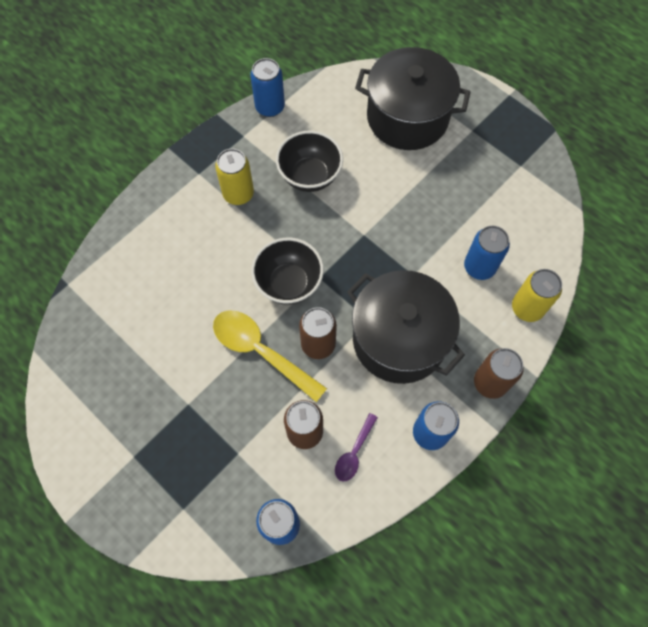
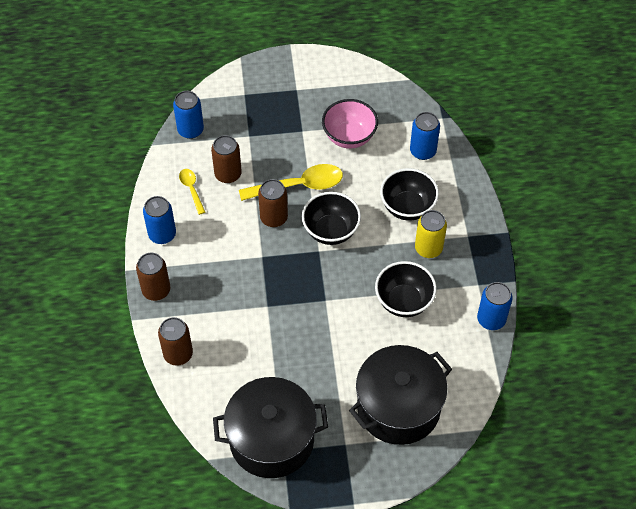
camera: 130 degrees right, 10 degrees down
(160, 351) = (349, 137): none -> pink bowl
(206, 240) = (407, 207): none -> black bowl
(354, 452) = (191, 189): purple spoon -> yellow spoon
(399, 339) = (233, 263): black pot -> black pot (271, 439)
(479, 267) = (234, 350): blue can -> blue can (423, 151)
(527, 308) = (178, 354): yellow can -> brown can

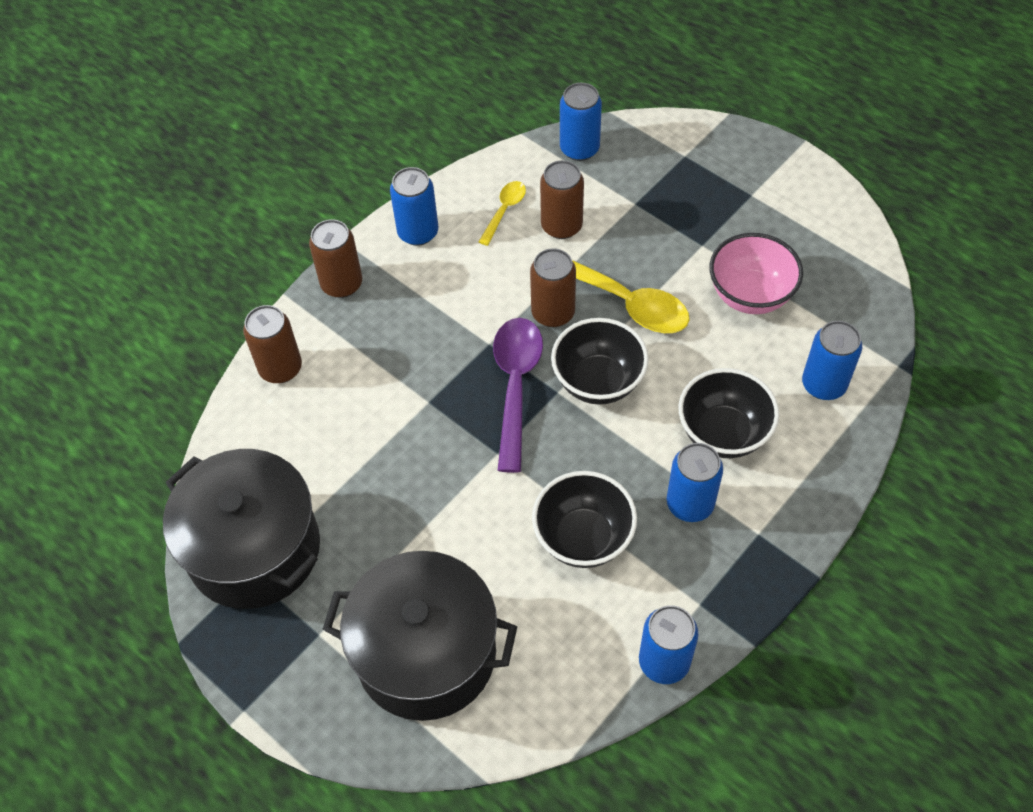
camera: 50 degrees right, 0 degrees up
(297, 264) = (515, 386): none -> purple spoon
(428, 248) = (690, 504): yellow can -> blue can

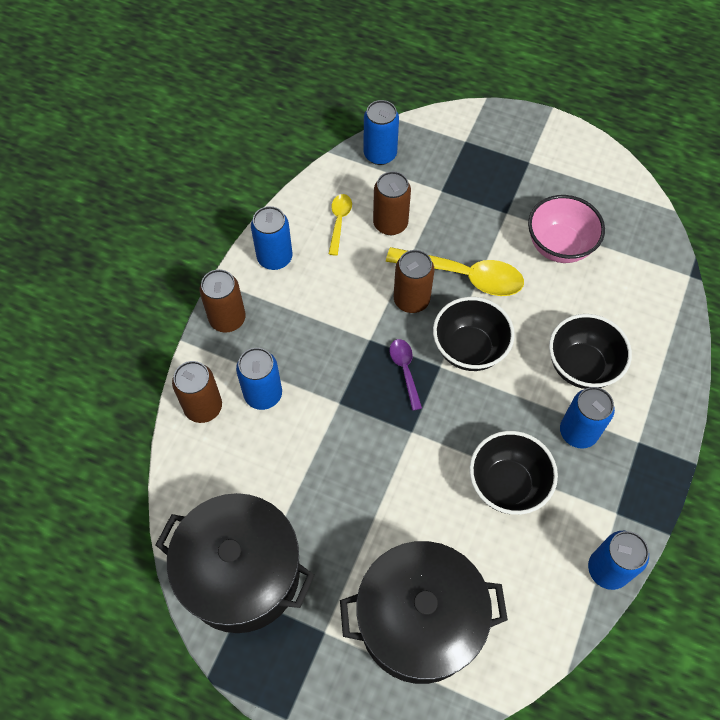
camera: 20 degrees left, 5 degrees up
(515, 386) = (405, 370): purple spoon -> purple spoon, size x0.53
(823, 384) = (641, 305): blue can -> blue can (263, 394)

